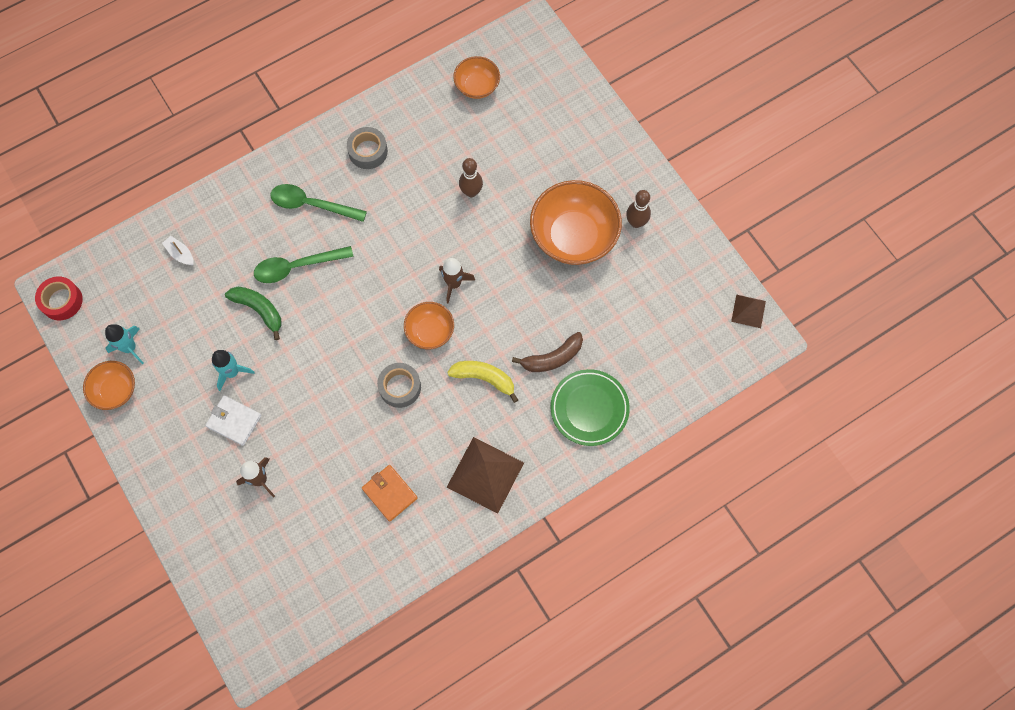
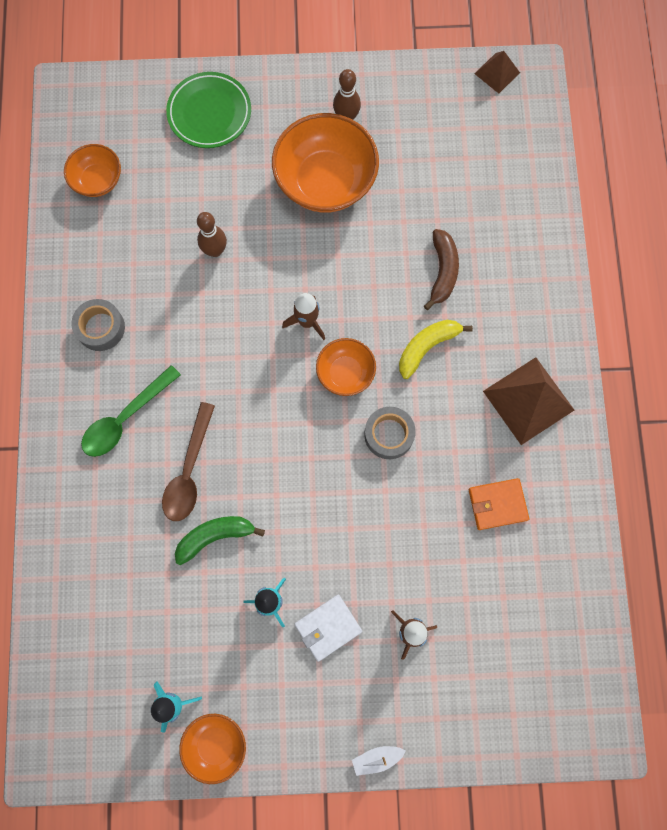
camera: 60 degrees left, 5 degrees up
(62, 301) = (67, 757): red tape -> none
(180, 254) = (94, 590): white boat -> white boat (377, 758)
(297, 266) = (189, 470): green spoon -> brown spoon
(589, 408) = (514, 266): green plate -> green plate (209, 113)

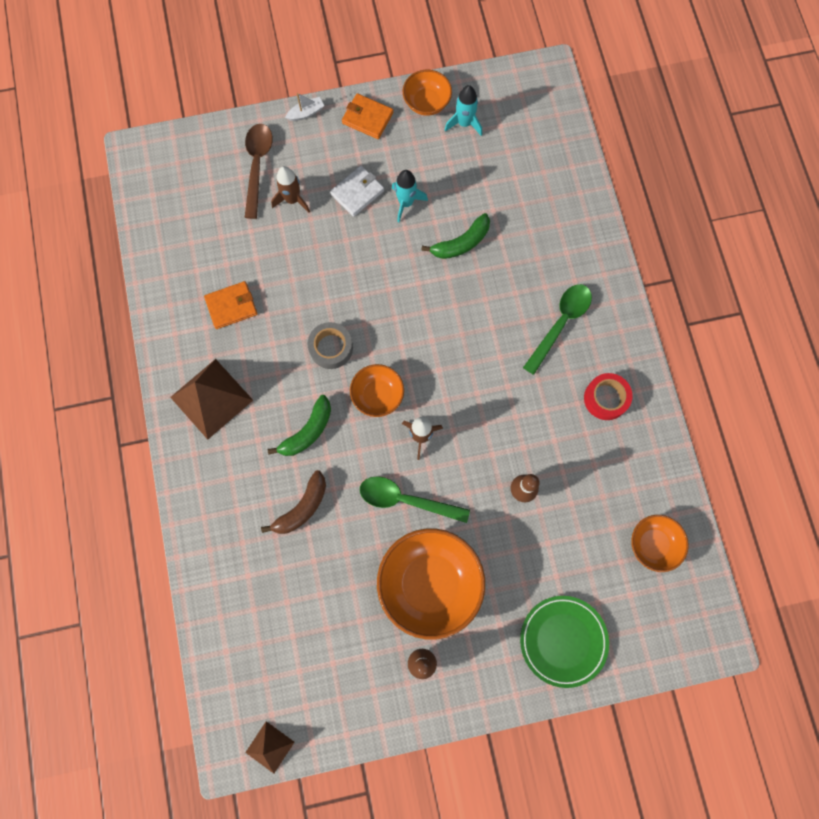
camera: 170 degrees right, 0 degrees up
(100, 328) = (605, 398): grey tape -> red tape
(189, 470) = (495, 290): brown spoon -> brown spoon (257, 166)
(297, 735) = (367, 118): none -> orange wallet
(334, 261) = (406, 500): none -> green spoon
(427, 347) = (307, 431): yellow banana -> green banana
(442, 271) = (302, 507): brown banana -> brown banana turned 135 degrees counterclockwise

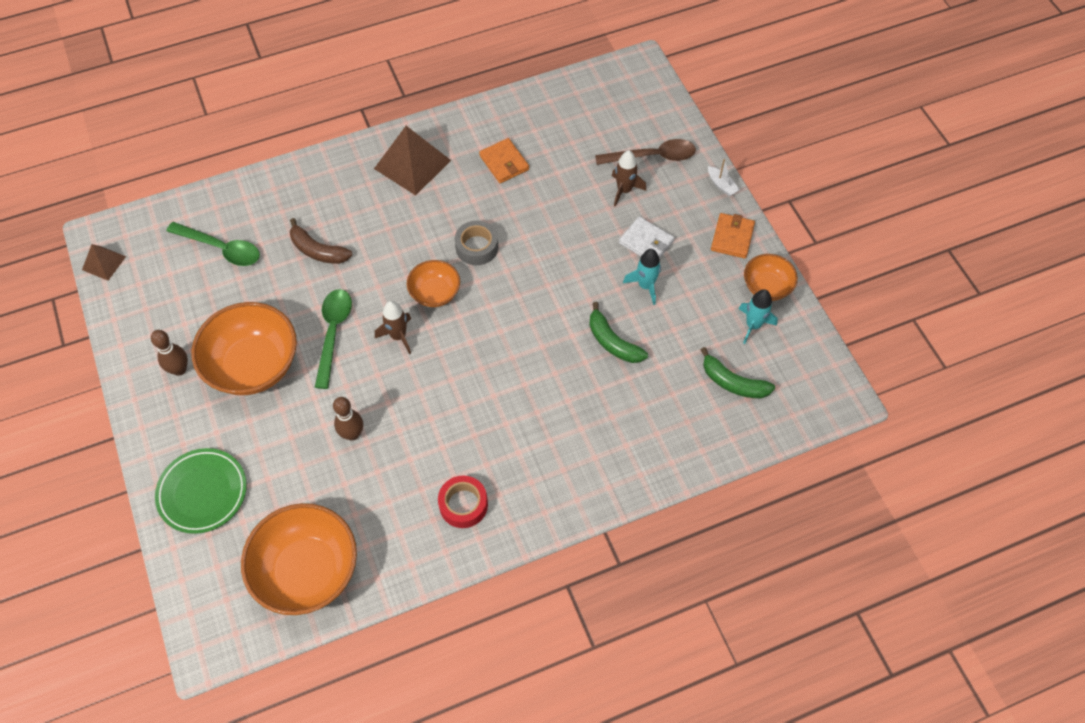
camera: 80 degrees right, 15 degrees down
(307, 431) = (391, 242): green banana -> green banana (733, 382)
(560, 324) = (540, 449): green spoon -> green spoon (221, 248)
(653, 544) = (307, 571): orange bowl -> orange bowl, size x1.84

